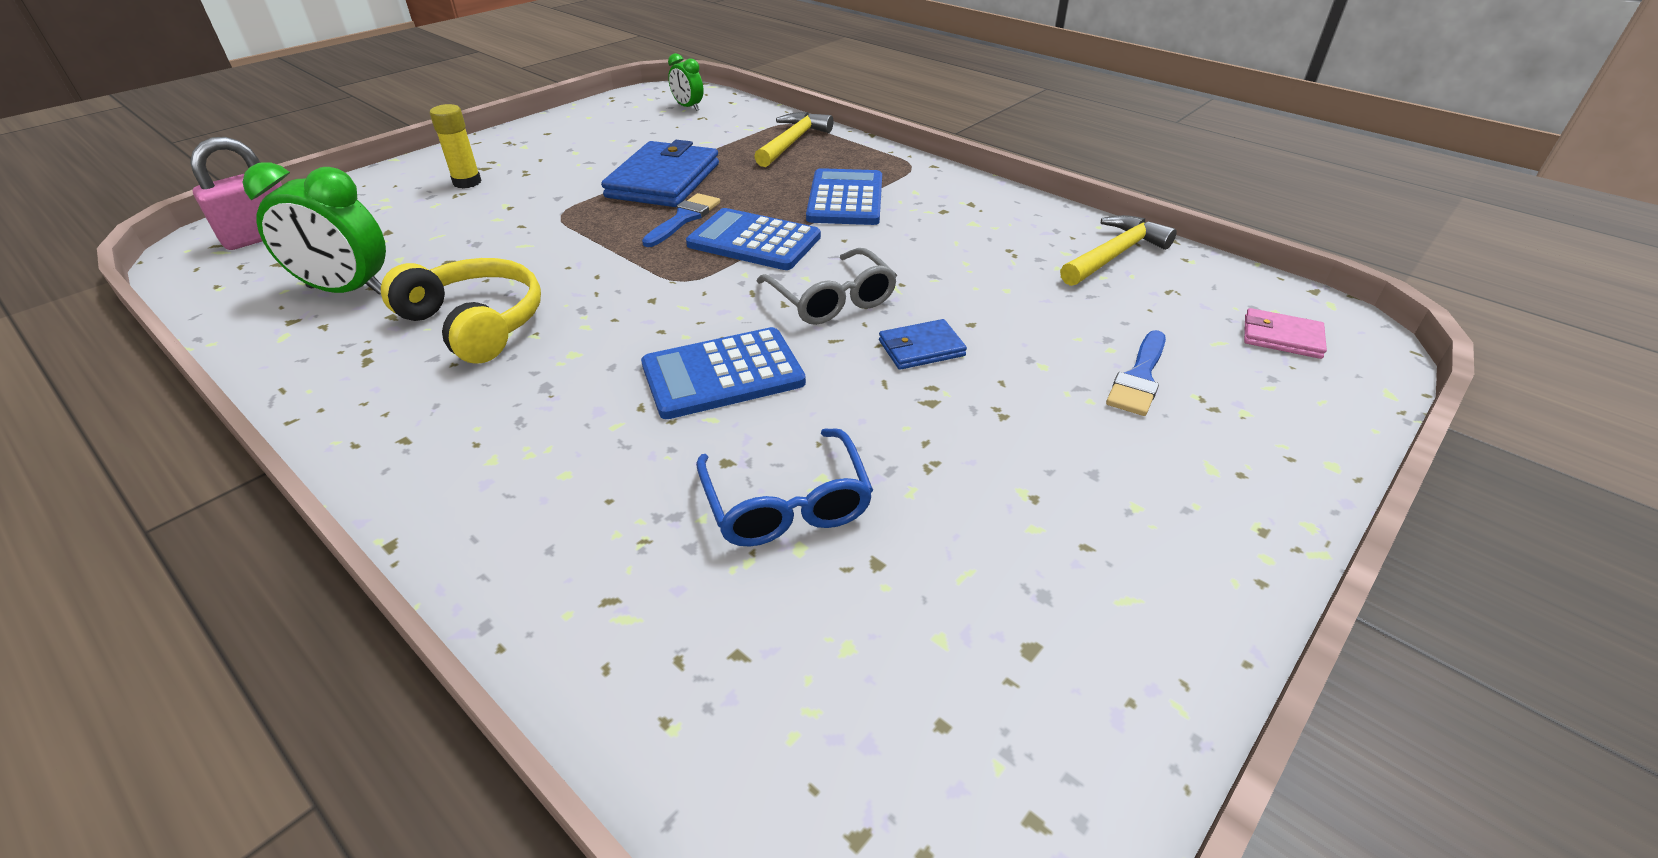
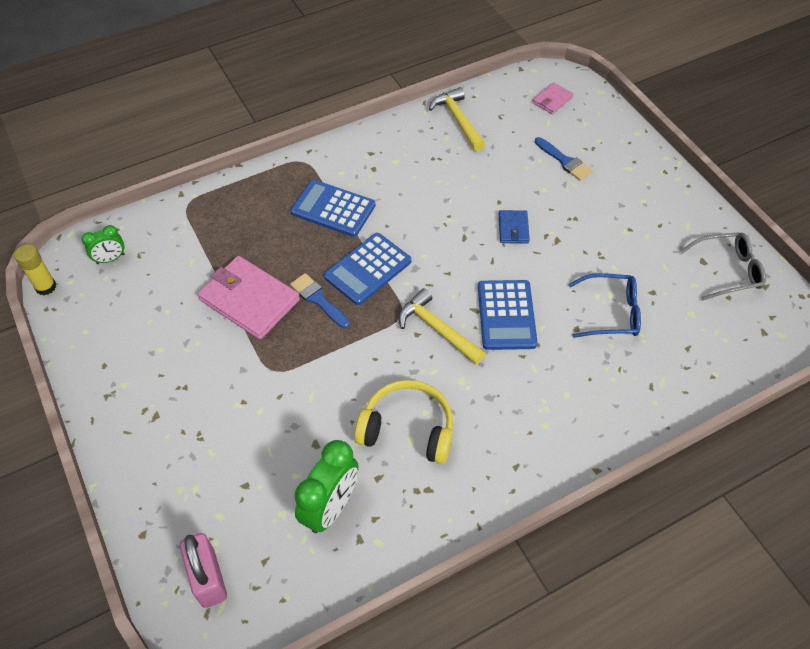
camera: 70 degrees left, 15 degrees up
(467, 182) = (180, 429): yellow glue stick -> yellow glue stick (46, 287)
(476, 323) = (407, 429): yellow headphones -> yellow headphones turned 45 degrees clockwise
(663, 180) = (249, 300): blue wallet -> pink wallet
(792, 142) = (225, 211): yellow hammer -> yellow hammer (437, 329)
(831, 299) = (452, 250): grey glasses -> grey glasses (727, 271)

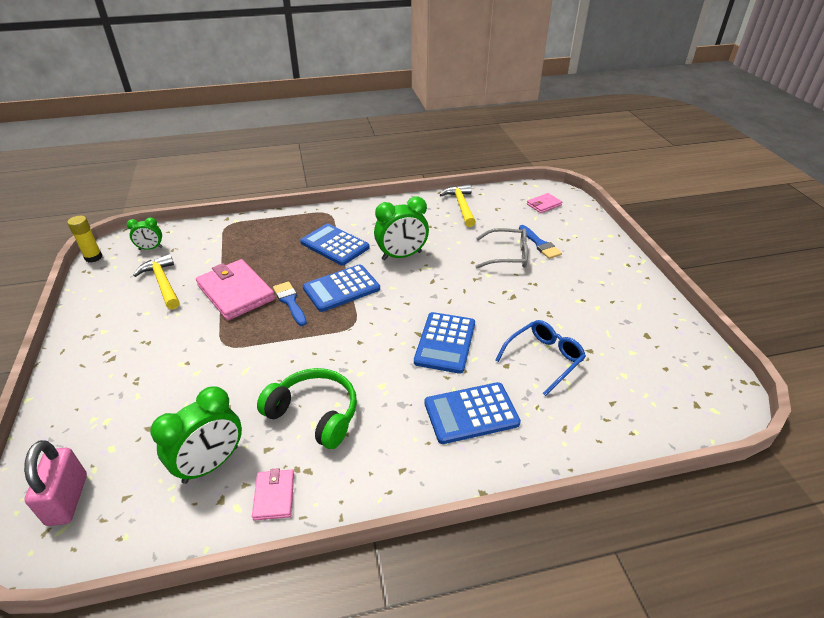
camera: 15 degrees right, 15 degrees down
(407, 429) = (314, 414): yellow headphones -> green headphones
(408, 522) = (274, 496): none -> pink wallet
(417, 209) = (402, 256): none -> green clock
(437, 329) = (378, 341): yellow hammer -> yellow hammer (163, 283)
(513, 228) = (477, 282): blue wallet -> none
(560, 391) = (471, 413): none -> blue calculator
(611, 312) = (544, 359): blue glasses -> blue glasses turned 60 degrees counterclockwise
(727, 271) = (669, 347): grey glasses -> grey glasses (507, 255)

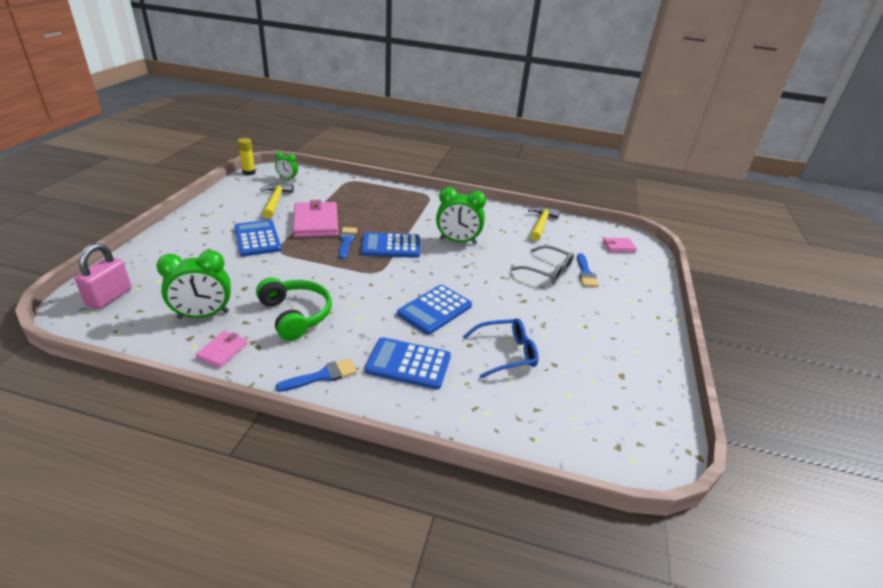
camera: 25 degrees right, 5 degrees down
(335, 245) = (413, 217): blue calculator -> blue calculator (257, 239)
(403, 469) = (322, 376): none -> blue brush

